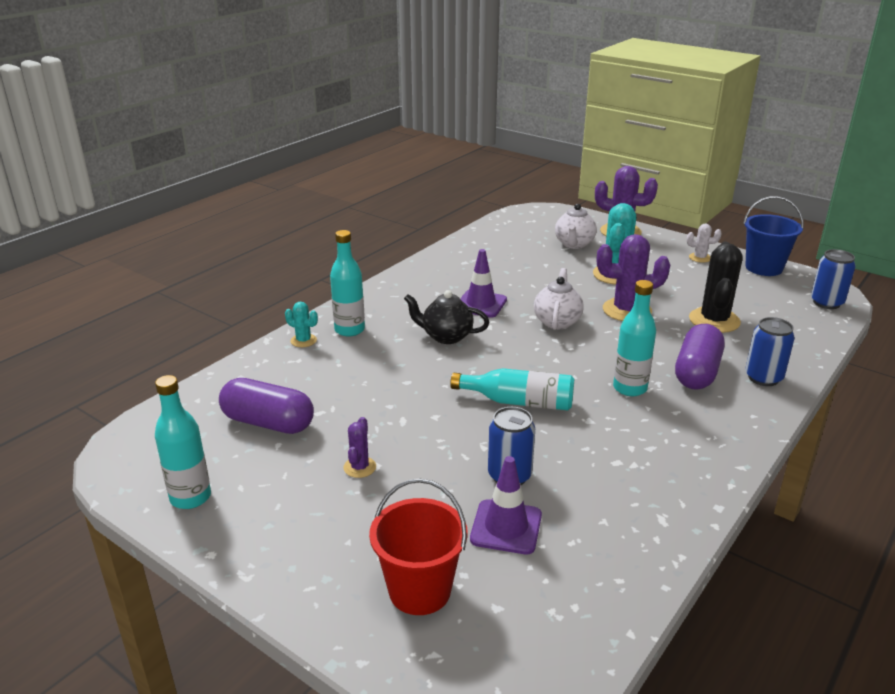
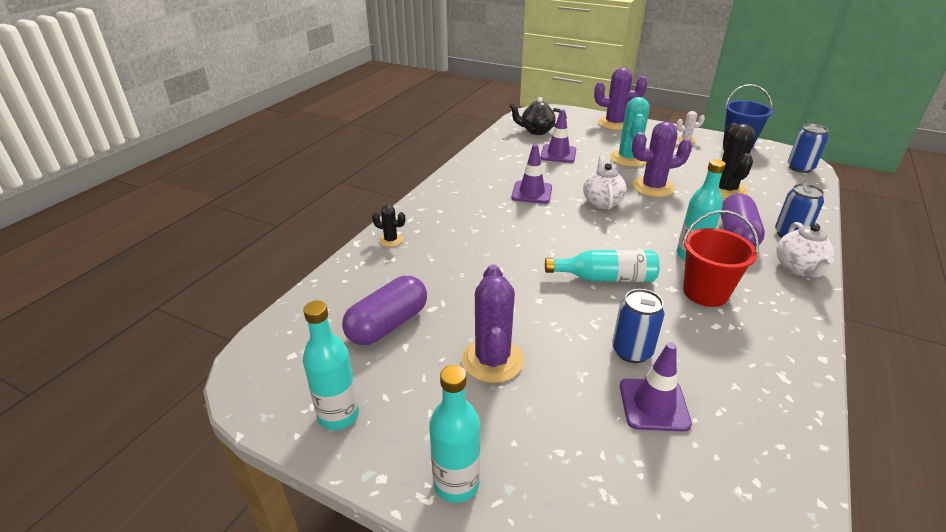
camera: 10 degrees left, 5 degrees up
(268, 423) = (388, 324): purple capsule -> purple capsule turned 60 degrees counterclockwise
(303, 340) = (391, 240): turquoise cactus -> black cactus
(349, 330) = (428, 226): turquoise bottle -> turquoise bottle (456, 483)
(359, 467) = (492, 360): purple cactus -> purple cactus, size x1.98
(420, 590) = (606, 487): red bucket -> red bucket (705, 292)
(446, 336) = (515, 224): black teapot -> black teapot (536, 131)
(533, 263) = (558, 154): none -> purple traffic cone
(574, 244) = (583, 136): white teapot -> white teapot (798, 268)

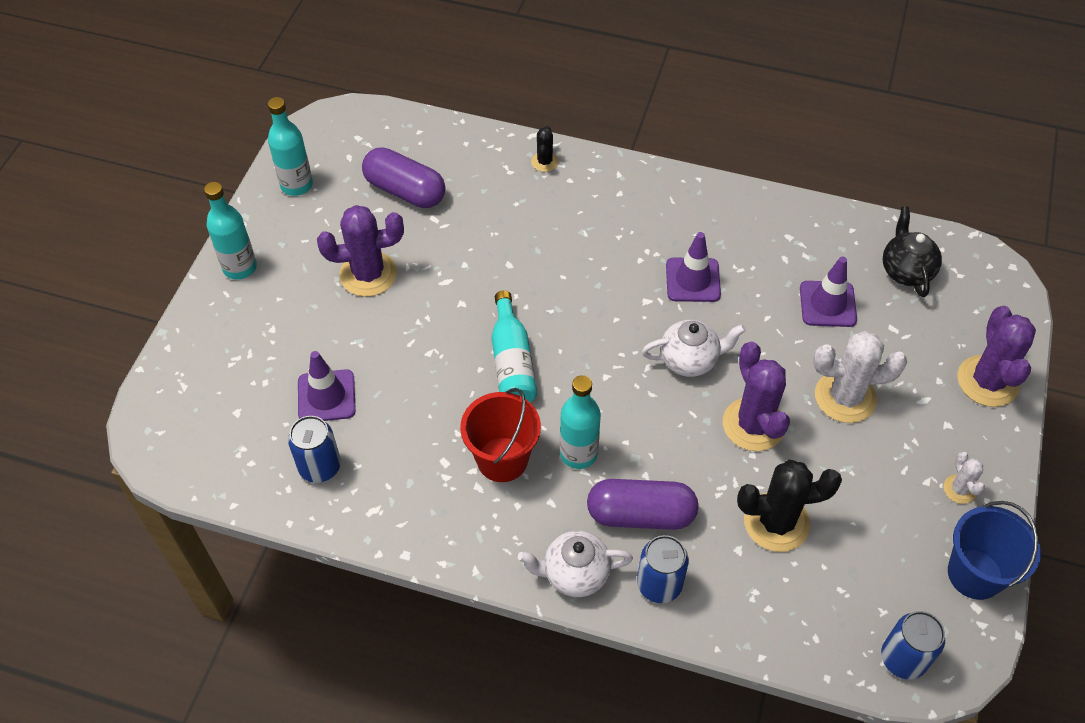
camera: 80 degrees right, 20 degrees up
(628, 158) = (845, 397): turquoise cactus -> white cactus
(632, 351) = (394, 382): blue can -> blue can (320, 467)

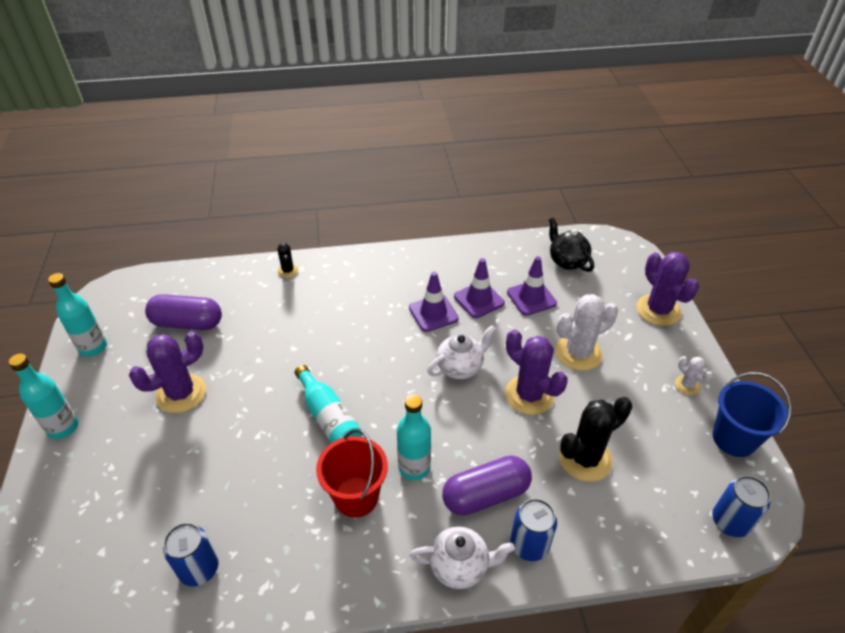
camera: 25 degrees left, 10 degrees down
(326, 396) = (182, 505): purple traffic cone -> purple traffic cone (479, 300)
(574, 574) = (460, 566): white teapot -> white teapot turned 150 degrees counterclockwise

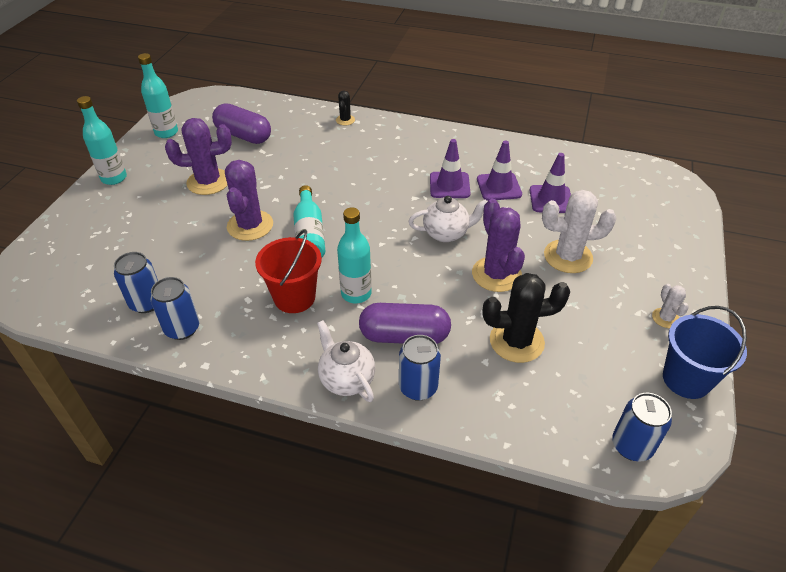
camera: 25 degrees right, 0 degrees up
(259, 583) = (182, 328): none -> blue can
(460, 566) = (346, 379): white teapot -> white teapot turned 150 degrees counterclockwise
(567, 261) = (607, 180): black teapot -> none
(658, 310) = (678, 246): purple cactus -> purple cactus (250, 225)

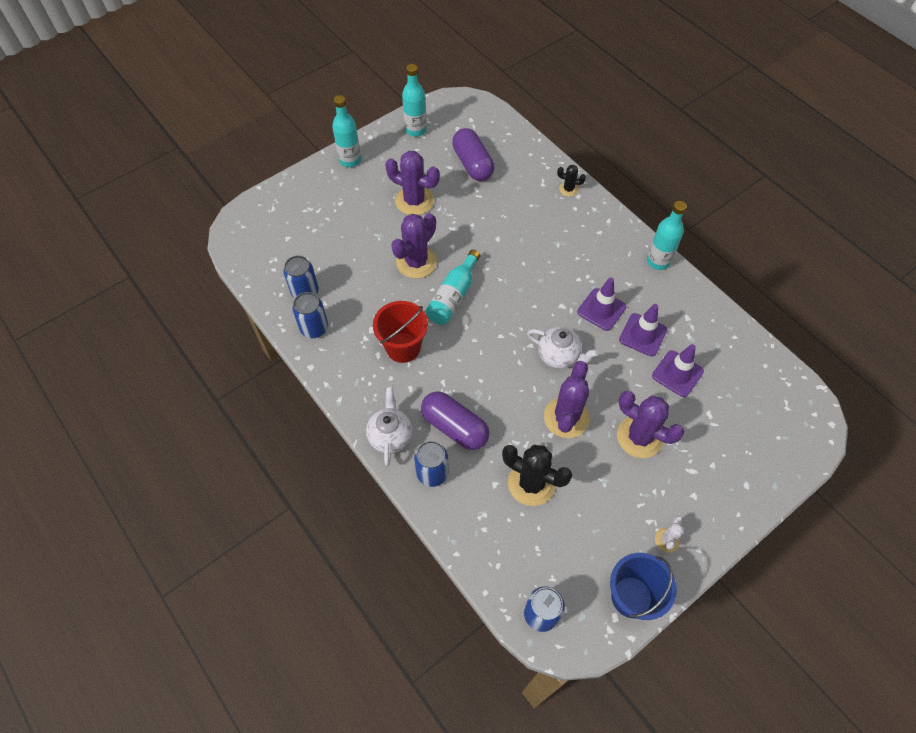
camera: 35 degrees right, 15 degrees up
(345, 120) = (568, 189): black cactus -> black cactus turned 60 degrees clockwise
(356, 294) = (448, 370): turquoise bottle -> turquoise bottle (658, 261)
(568, 256) = (639, 437): white cactus -> purple cactus

